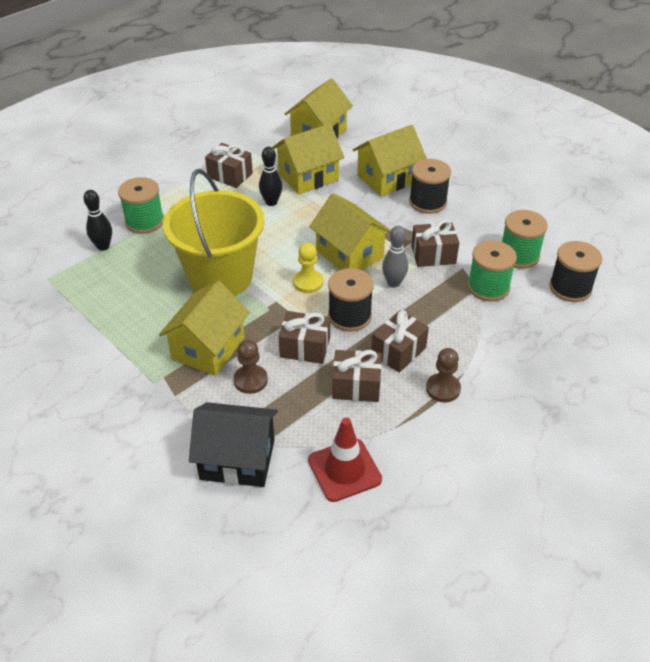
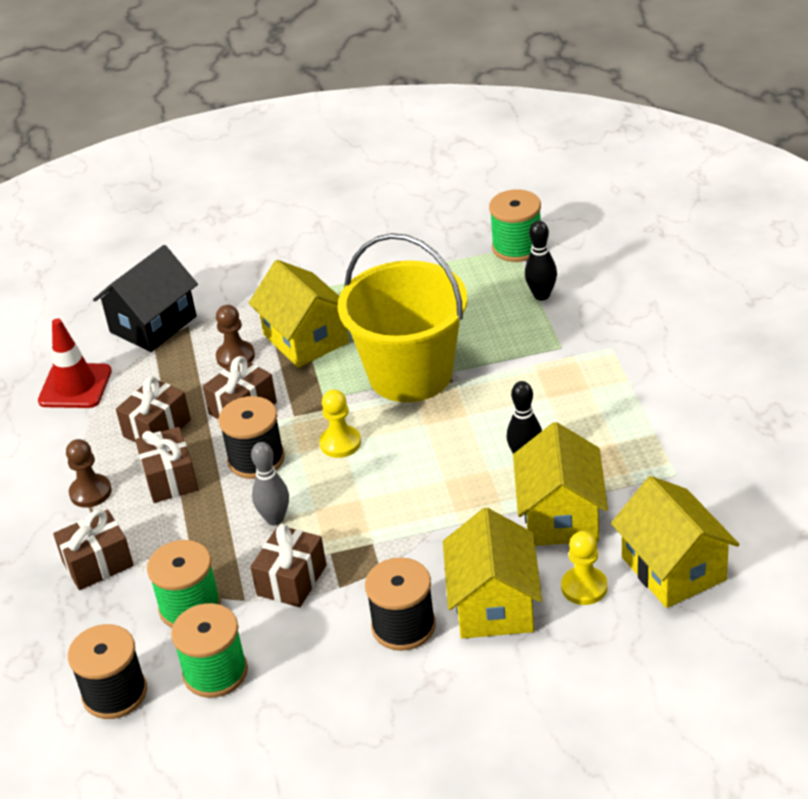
camera: 125 degrees right, 5 degrees down
(144, 221) = (568, 336): green spool -> green spool (517, 247)
(230, 175) = (620, 436): brown gift -> brown gift (98, 563)
(349, 254) = (360, 498): yellow house -> none
(352, 155) = (584, 587): none -> yellow pawn

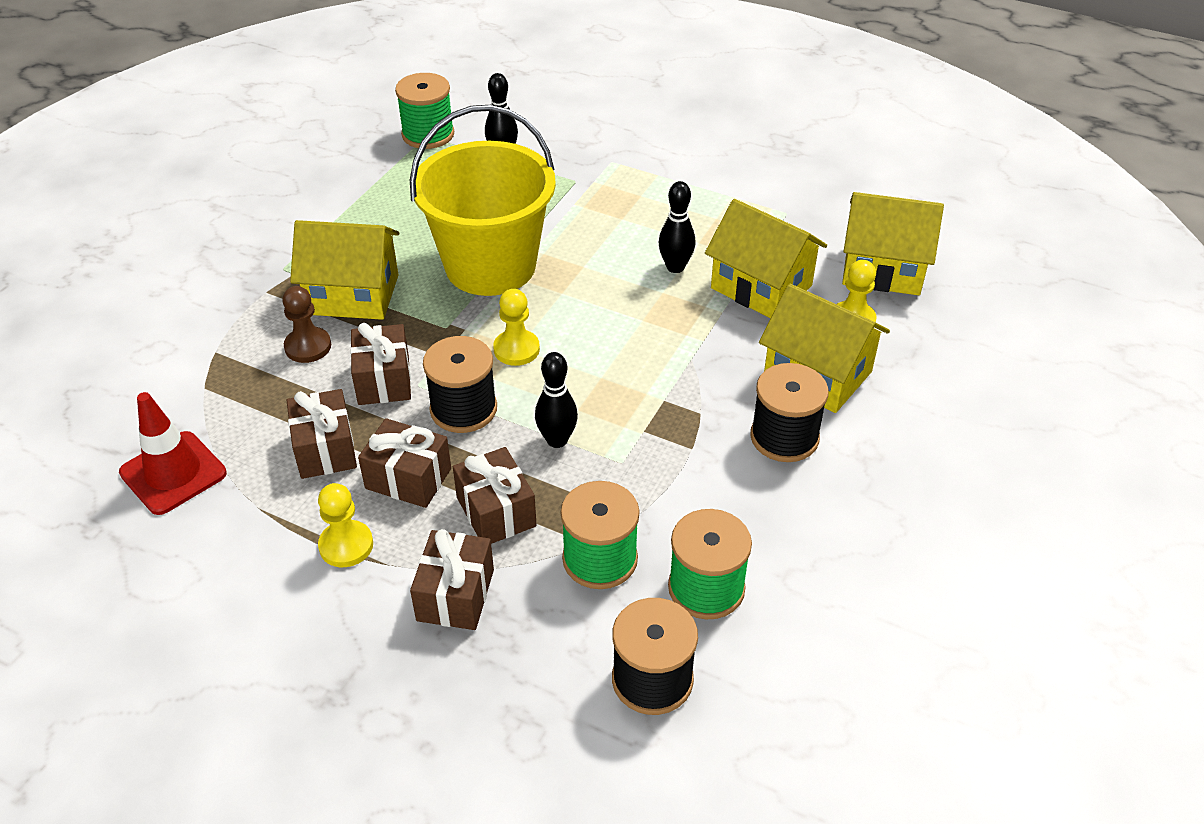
camera: 55 degrees left, 5 degrees up
(90, 492) = (346, 545): brown pawn -> yellow pawn
(153, 324) = (174, 372): black house -> none
(275, 519) = (557, 440): grey bowling pin -> black bowling pin
(291, 580) = (648, 472): brown gift -> brown gift (496, 512)

